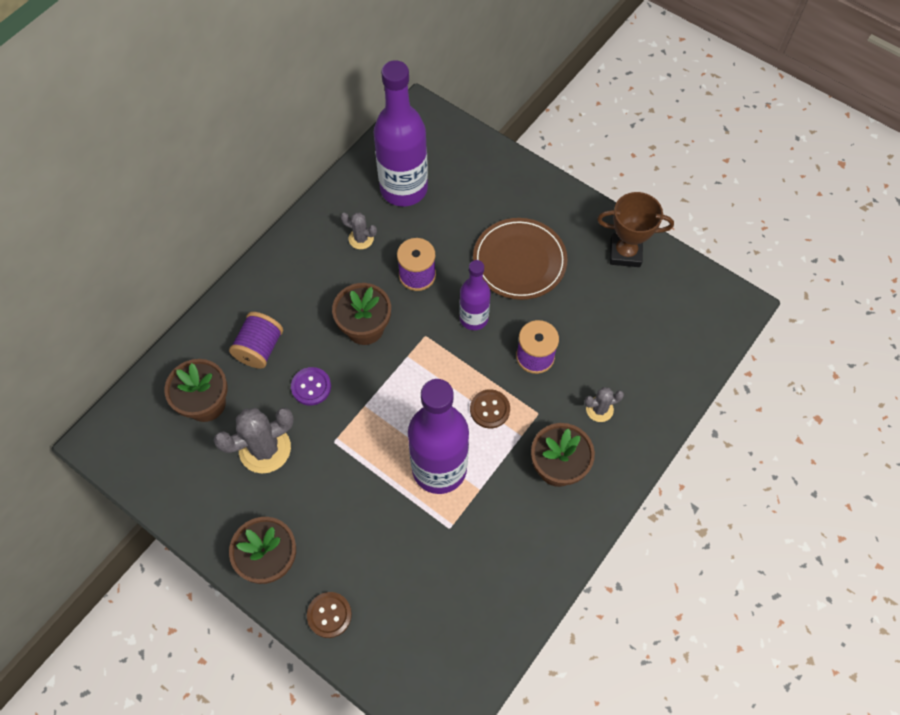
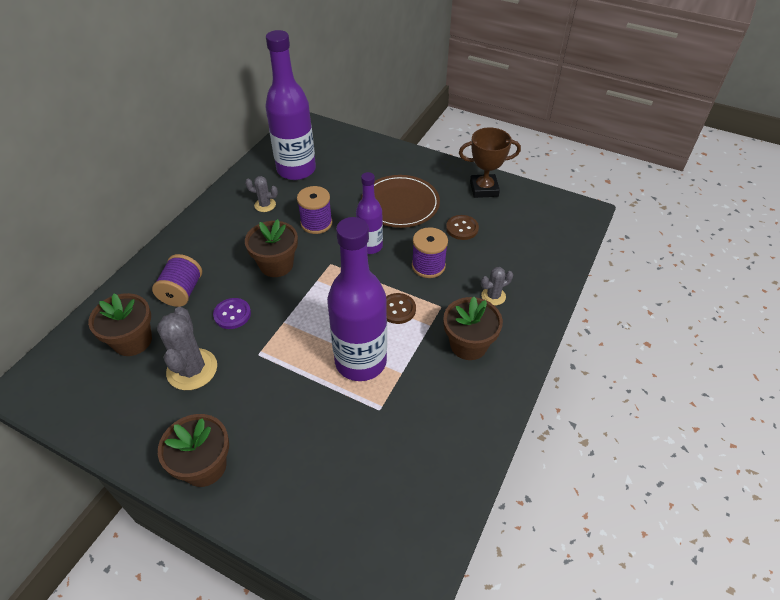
camera: 10 degrees left, 15 degrees down
(265, 449) = (192, 369): grey cactus -> grey cactus turned 60 degrees counterclockwise
(329, 615) = (270, 508): brown button -> brown button (462, 228)

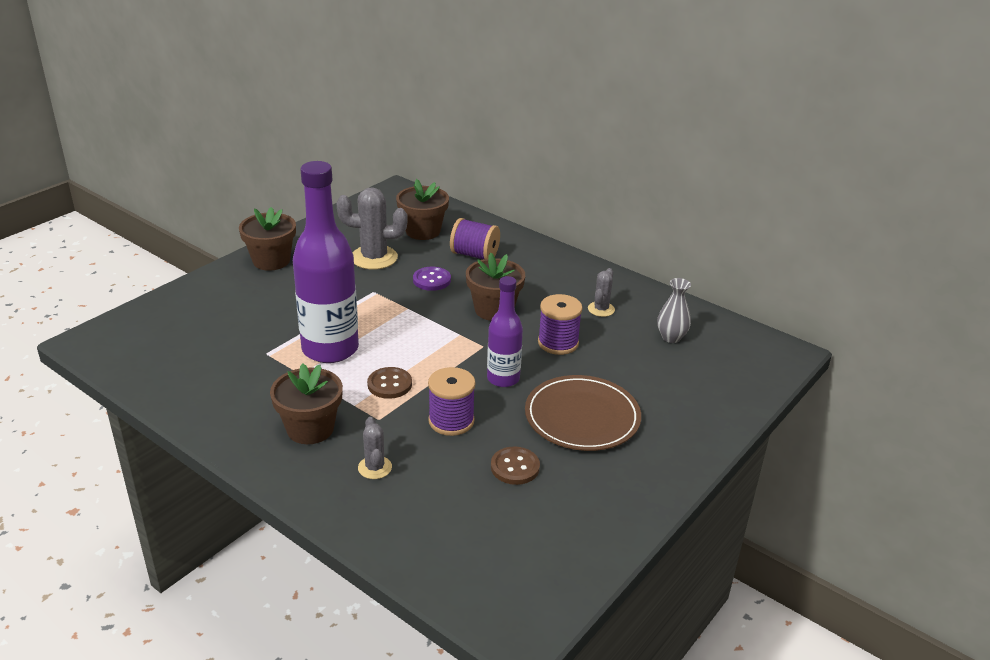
camera: 100 degrees right, 15 degrees down
(296, 170) = (671, 337): purple bottle -> grey vase
(484, 189) = (602, 512): brown trophy -> none

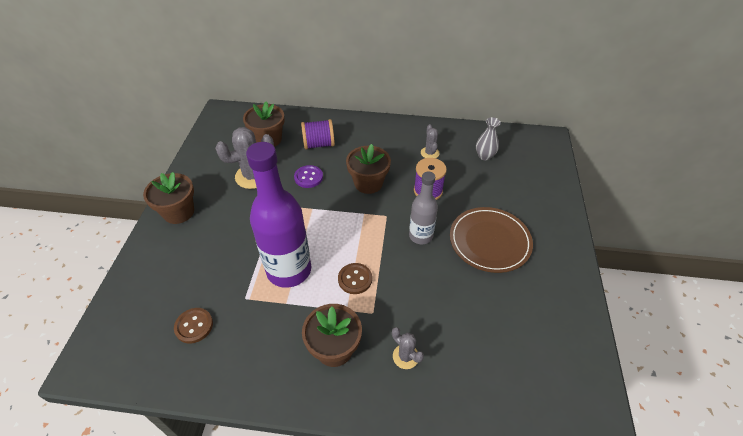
camera: 30 degrees left, 15 degrees up
(451, 421) = (419, 288): purple spool -> none
(503, 379) = (420, 236): purple bottle -> grey bottle
(515, 467) = (487, 303): brown button -> brown button (194, 326)

